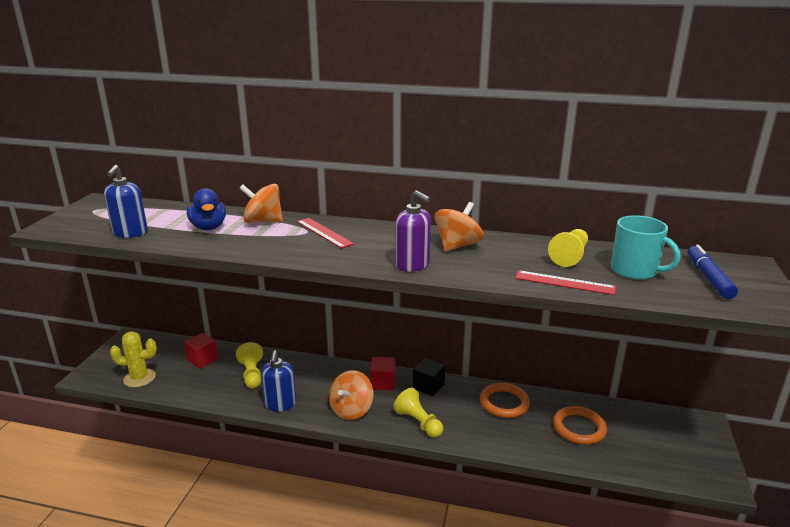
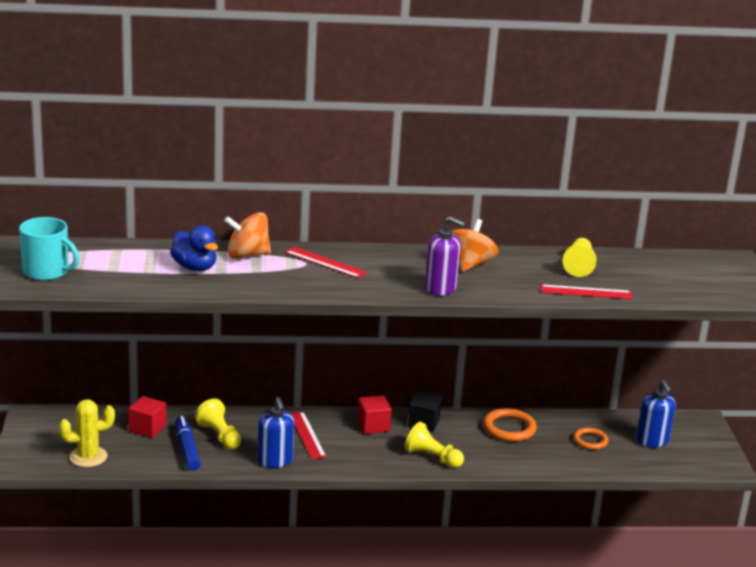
camera: 20 degrees left, 0 degrees up
(130, 233) = (114, 282): blue soap dispenser -> blue soap dispenser (652, 441)
(322, 383) = (307, 435): none -> red ruler
(351, 410) = (356, 455): orange spinning top -> none
(579, 428) = (590, 441): orange ring -> orange ring, size x0.65
(635, 270) = (641, 274): turquoise mug -> turquoise mug (47, 272)
(708, 278) = (704, 275): blue marker -> blue marker (187, 449)

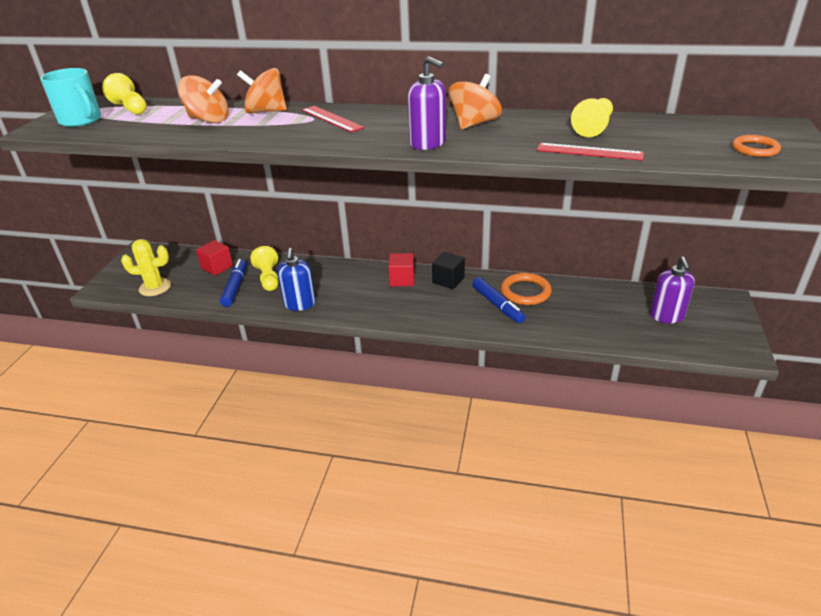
camera: 20 degrees right, 10 degrees up
(195, 267) = (208, 120): blue duck -> orange spinning top
(307, 435) = (340, 283): red ruler -> none
(432, 457) = (440, 314): yellow pawn -> yellow pawn (130, 108)
(486, 444) = (497, 305): none -> blue marker
(590, 441) = (601, 310): orange ring -> orange ring (755, 149)
(652, 441) = (666, 316): blue soap dispenser -> purple soap dispenser

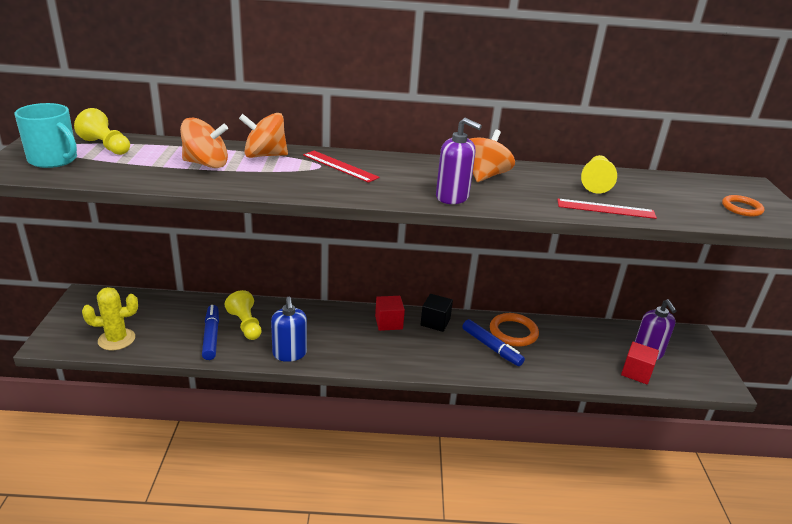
camera: 15 degrees left, 5 degrees down
(217, 267) = (183, 313): red cube -> red cube (636, 372)

